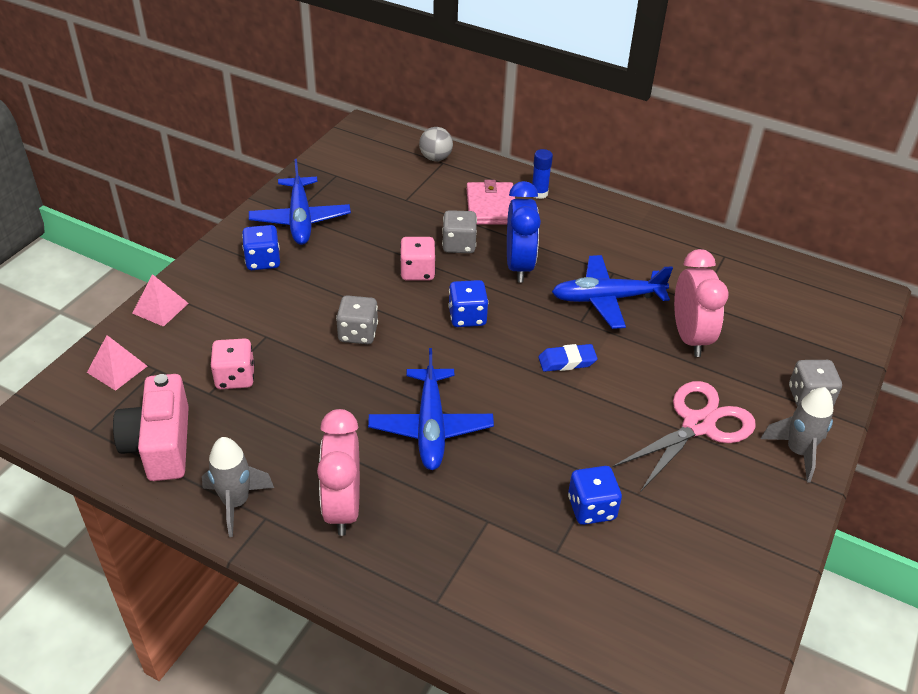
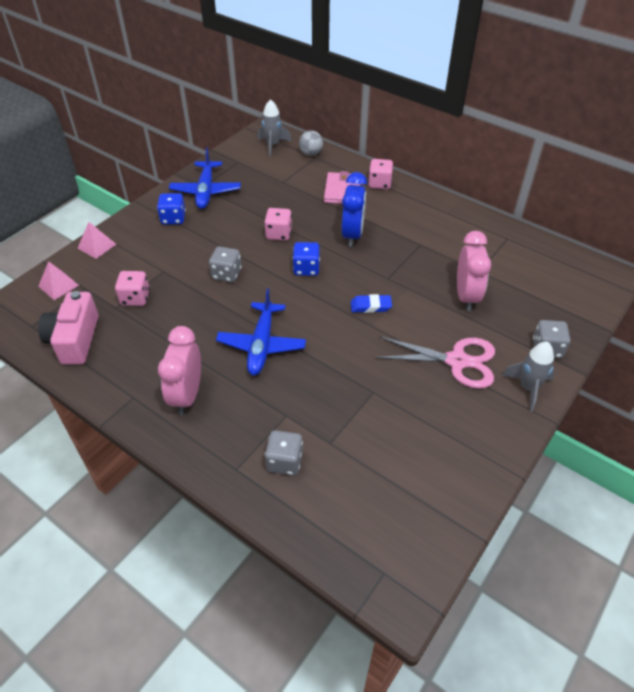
camera: 10 degrees right, 5 degrees up
(236, 503) = (115, 385): grey rocket -> grey rocket (273, 145)
(459, 245) = (312, 217): grey dice -> grey dice (284, 461)
(539, 193) = (379, 183): blue glue stick -> pink dice
(591, 508) = (363, 414): blue dice -> none
(607, 299) = (411, 263): blue plane -> none
(698, 425) = (457, 361): pink scissors -> pink scissors turned 45 degrees clockwise

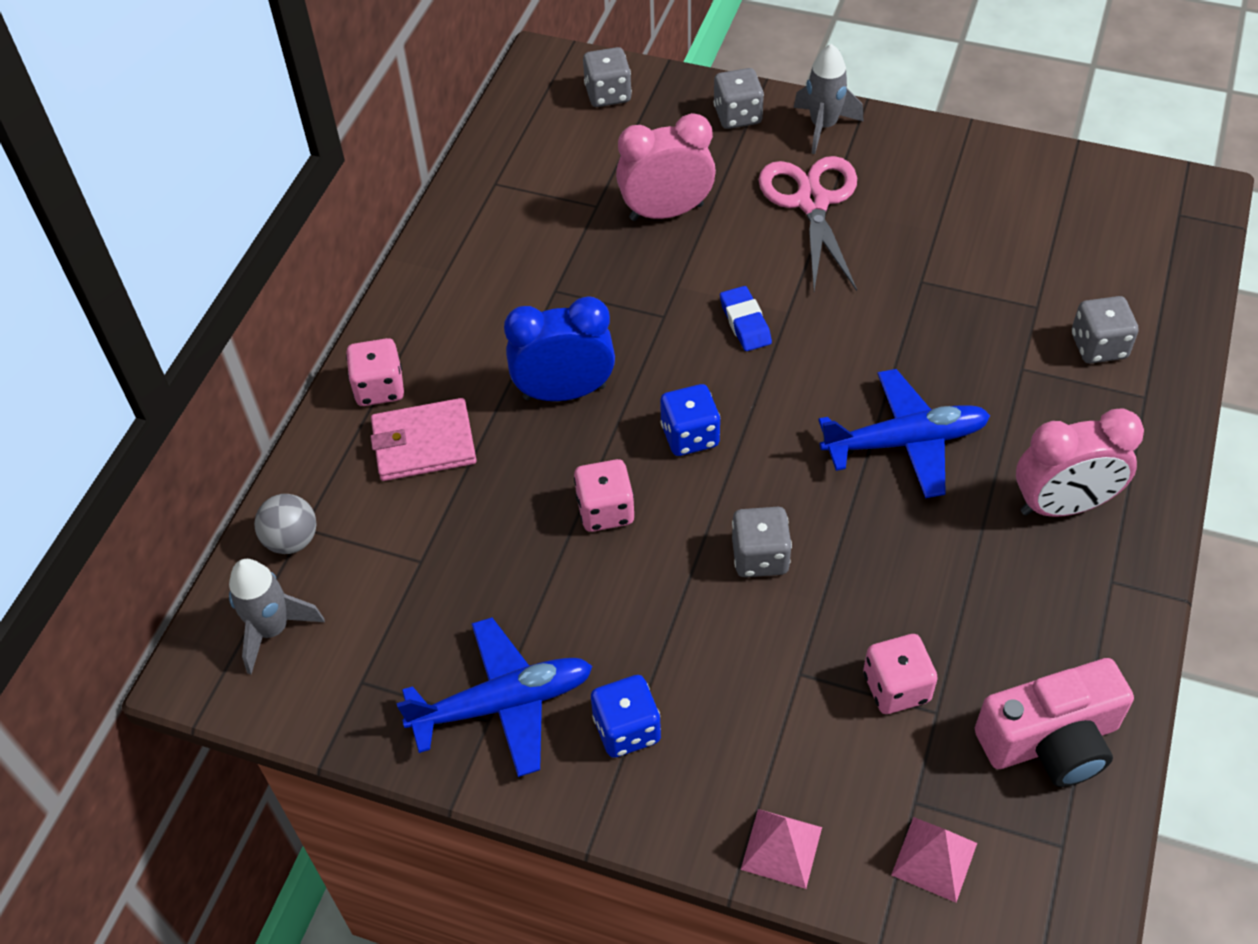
camera: 105 degrees left, 5 degrees up
(577, 295) = (608, 94): none -> grey dice

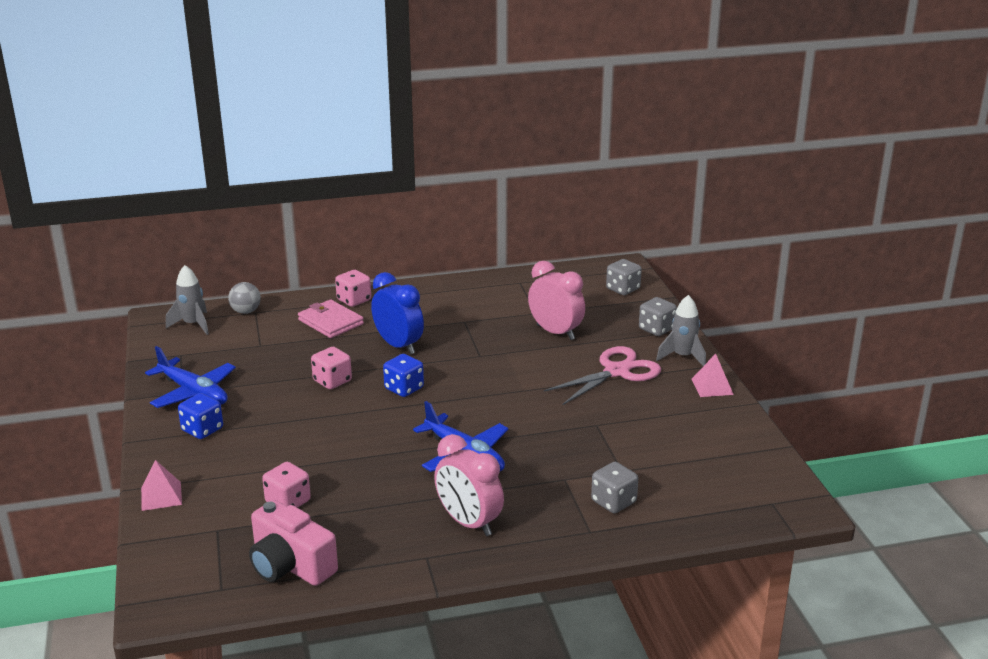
camera: 55 degrees right, 25 degrees down
(745, 323) = (500, 379): blue eraser -> none
(760, 557) = (341, 434): grey dice -> none
(934, 858) = (184, 546): pink pyramid -> pink pyramid (712, 386)

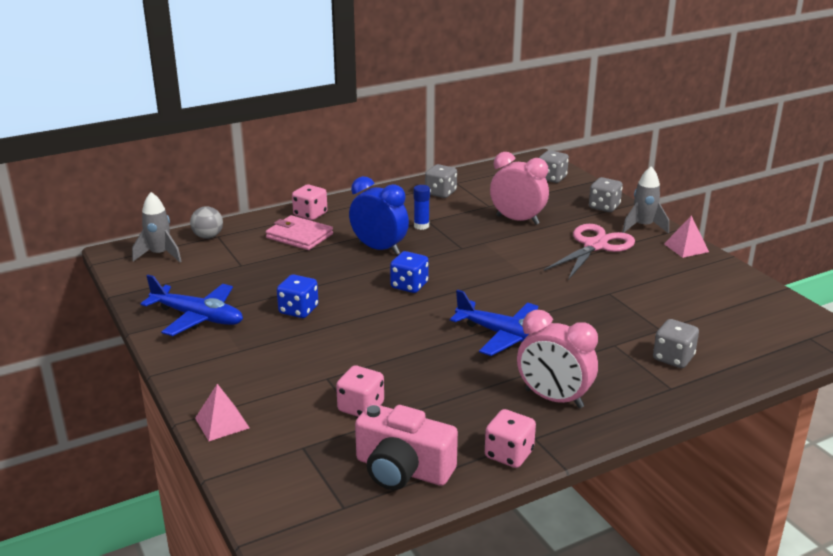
camera: 15 degrees left, 0 degrees up
(202, 430) = (228, 351): blue dice -> blue dice (298, 310)
(332, 381) = (334, 288): pink dice -> pink dice (509, 454)
(454, 326) = (421, 226): none -> blue glue stick
(496, 292) = (440, 193): none -> grey dice

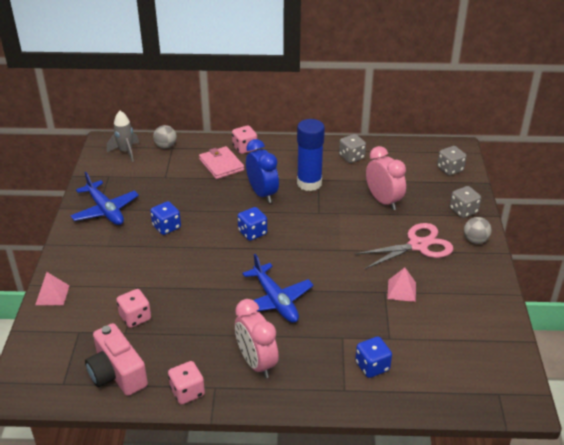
camera: 30 degrees right, 10 degrees up
(421, 226) = (309, 183): blue glue stick -> blue glue stick, size x2.07
(643, 226) = (475, 240): grey rocket -> grey ball
(673, 358) = (372, 366): grey dice -> blue dice
(686, 247) = (489, 273): pink pyramid -> pink pyramid (401, 290)

